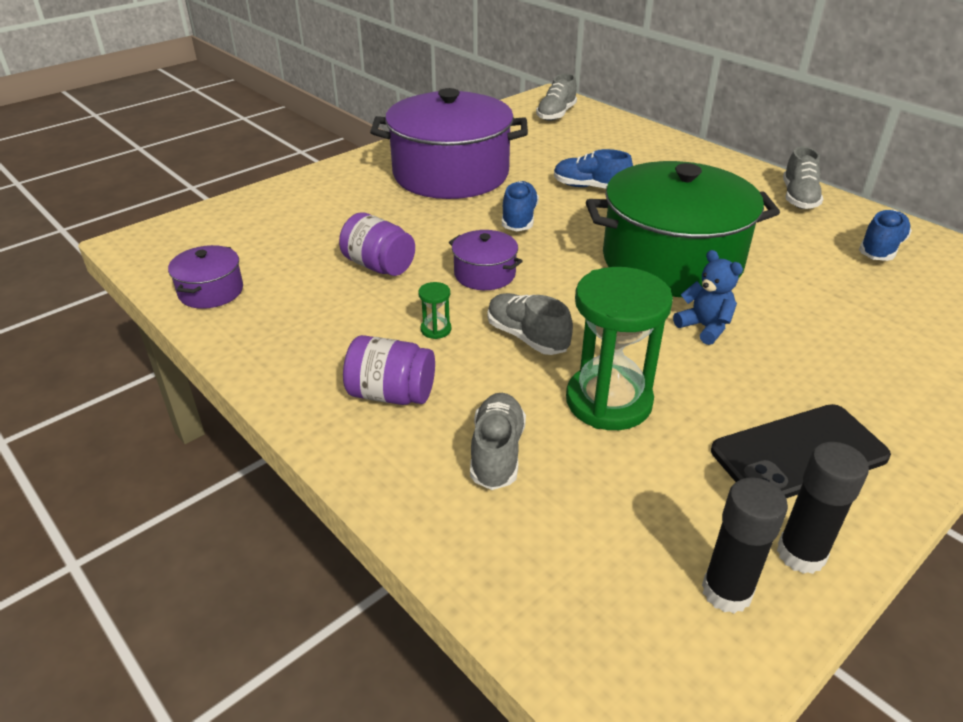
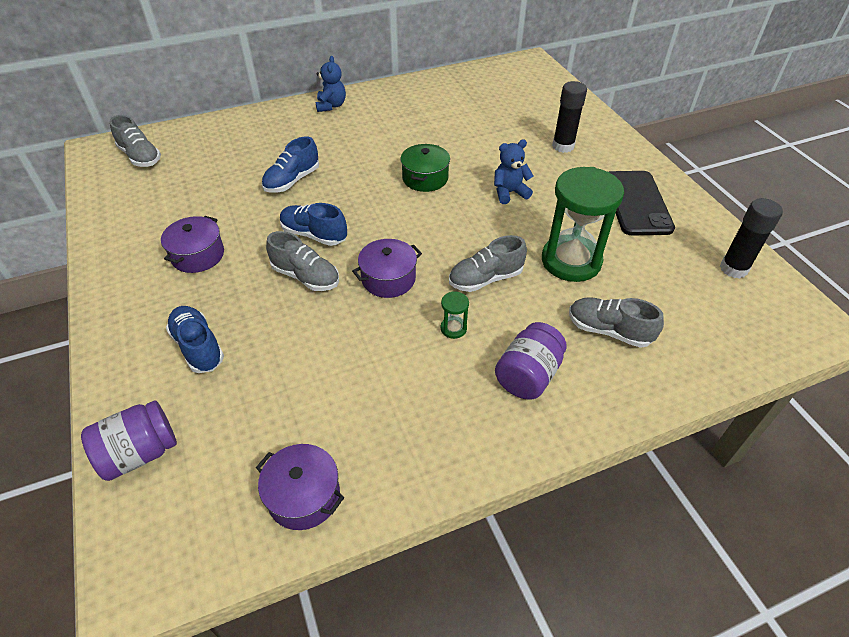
camera: 70 degrees left, 10 degrees up
(379, 266) = (335, 345): purple jar -> purple jar (140, 453)
(451, 174) = (198, 255): purple pot -> purple pot, size x0.43
(671, 261) = (425, 178): green pot -> green pot, size x0.43
(742, 174) = (331, 106): none -> blue teddy bear
(798, 198) = (380, 97): grey shoe -> grey shoe (306, 277)
(801, 554) = (710, 233): black glue stick -> black glue stick (563, 146)
(881, 249) = (459, 94): blue shoe -> blue shoe (198, 347)

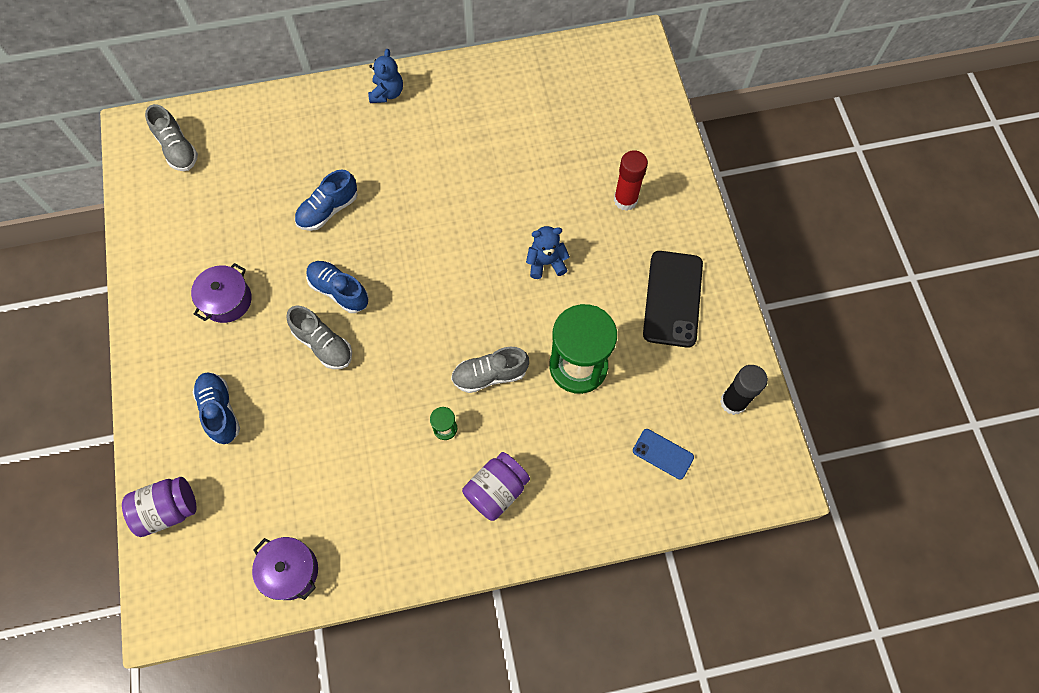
camera: 10 degrees right, 20 degrees up
(388, 279) = (399, 360): purple pot -> none
(425, 178) = (464, 227): green pot -> none
(563, 146) = (625, 200): black glue stick -> red glue stick
(609, 331) = (584, 455): grey shoe -> none
(688, 318) = (663, 454): none -> blue phone

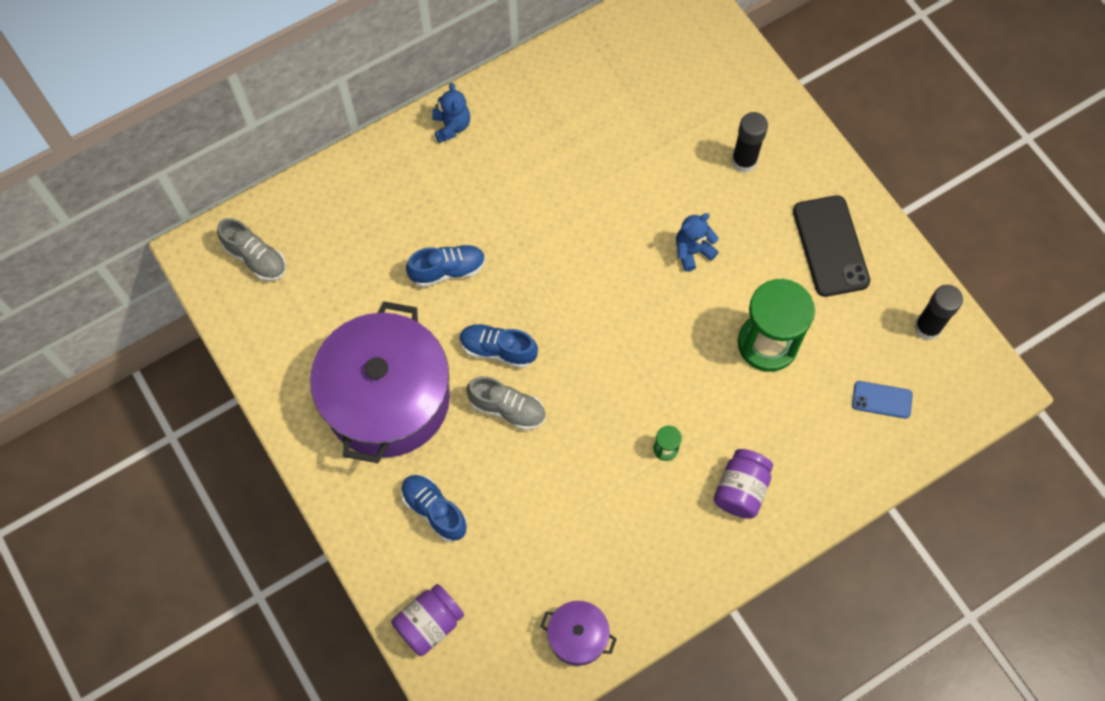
camera: 20 degrees left, 0 degrees up
(227, 300) = (387, 398): purple pot -> purple pot, size x2.31
(328, 210) = (447, 270): blue shoe -> blue shoe turned 135 degrees counterclockwise
(490, 375) = (686, 382): grey shoe -> none
(625, 200) = (744, 161): red glue stick -> black glue stick

